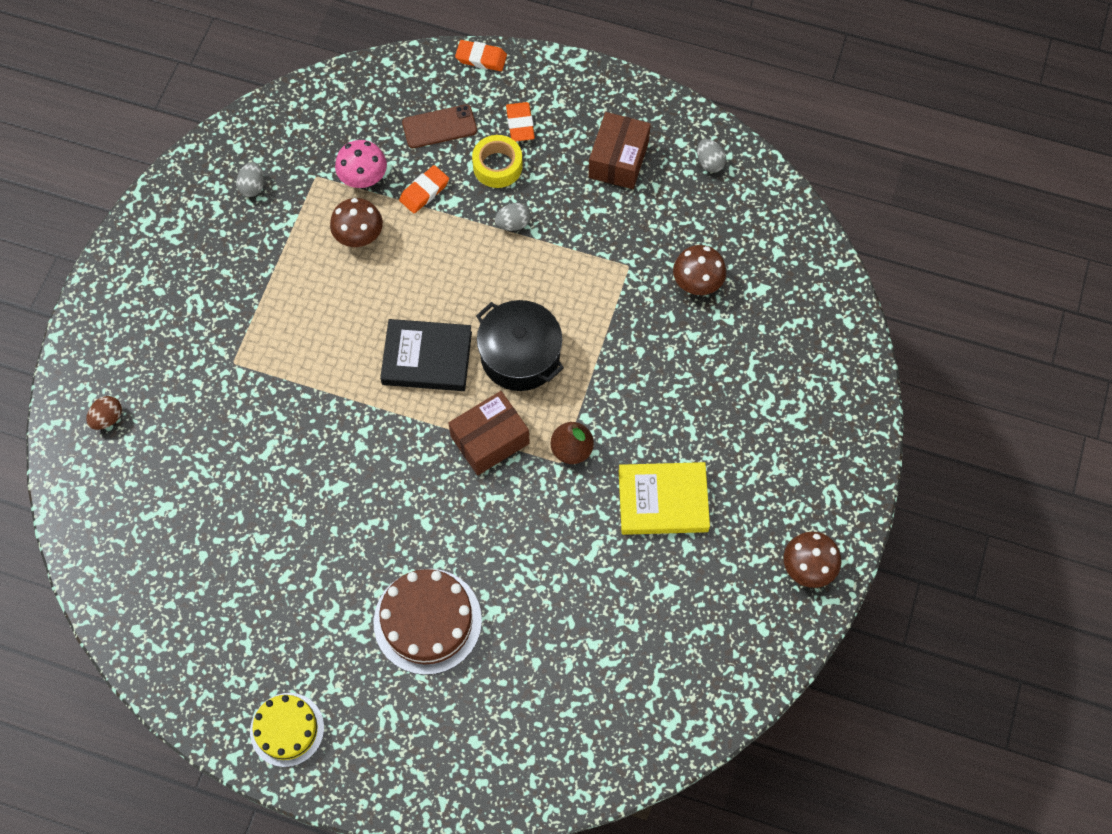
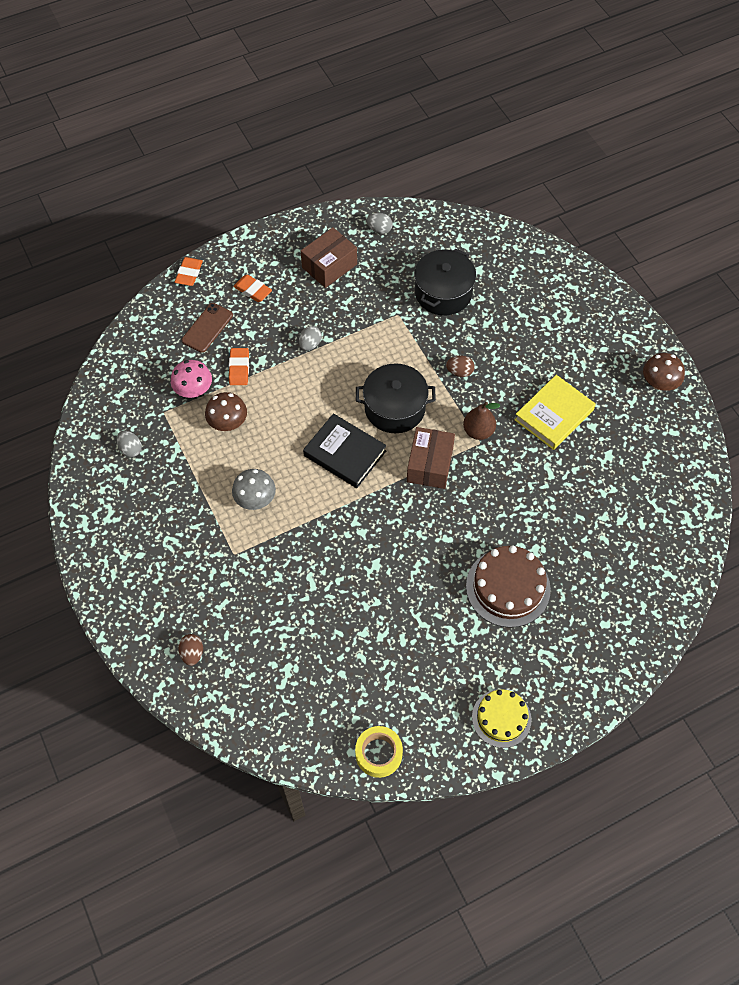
camera: 45 degrees left, 5 degrees down
(304, 329) = (255, 499): none -> grey mushroom
(427, 358) = (345, 453): black book -> black book turned 75 degrees clockwise
(481, 58) = (189, 273): orange eraser -> orange eraser turned 45 degrees counterclockwise
(497, 166) = (266, 322): yellow tape -> yellow tape (378, 754)
(618, 160) = (329, 266): brown box -> brown box turned 75 degrees clockwise
(621, 376) = (459, 372): none -> brown egg
(697, 282) = (443, 293): brown mushroom -> black pot

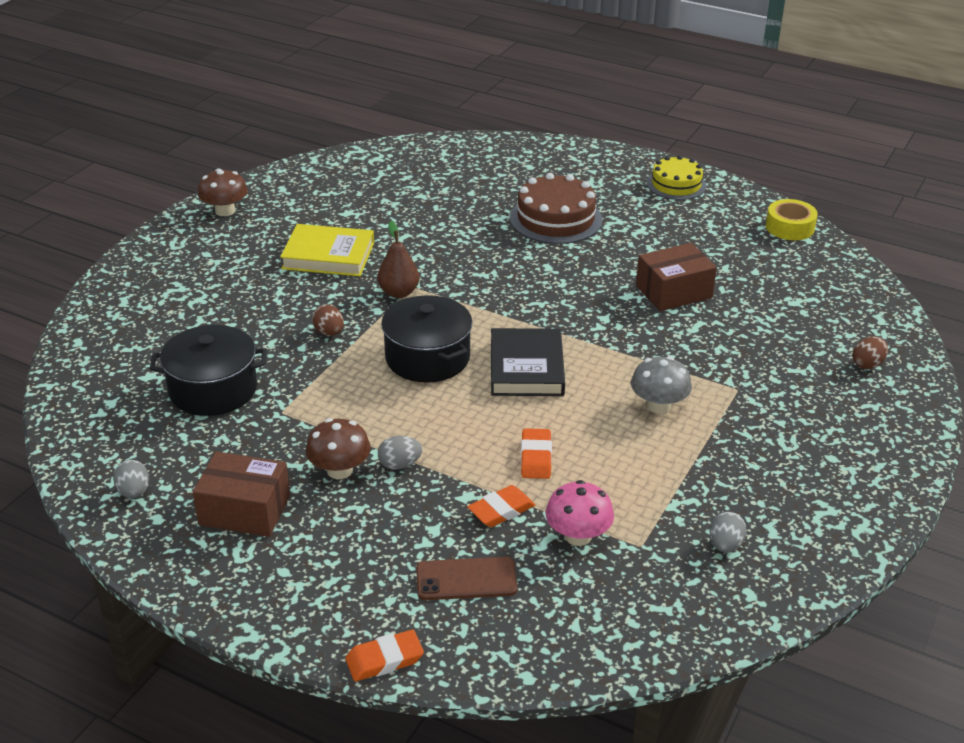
camera: 125 degrees left, 25 degrees down
(228, 422) = (589, 478): brown mushroom -> brown mushroom (339, 470)
(253, 290) = (356, 567): orange eraser -> orange eraser (536, 457)
(429, 465) = (475, 307): brown box -> brown box (673, 292)

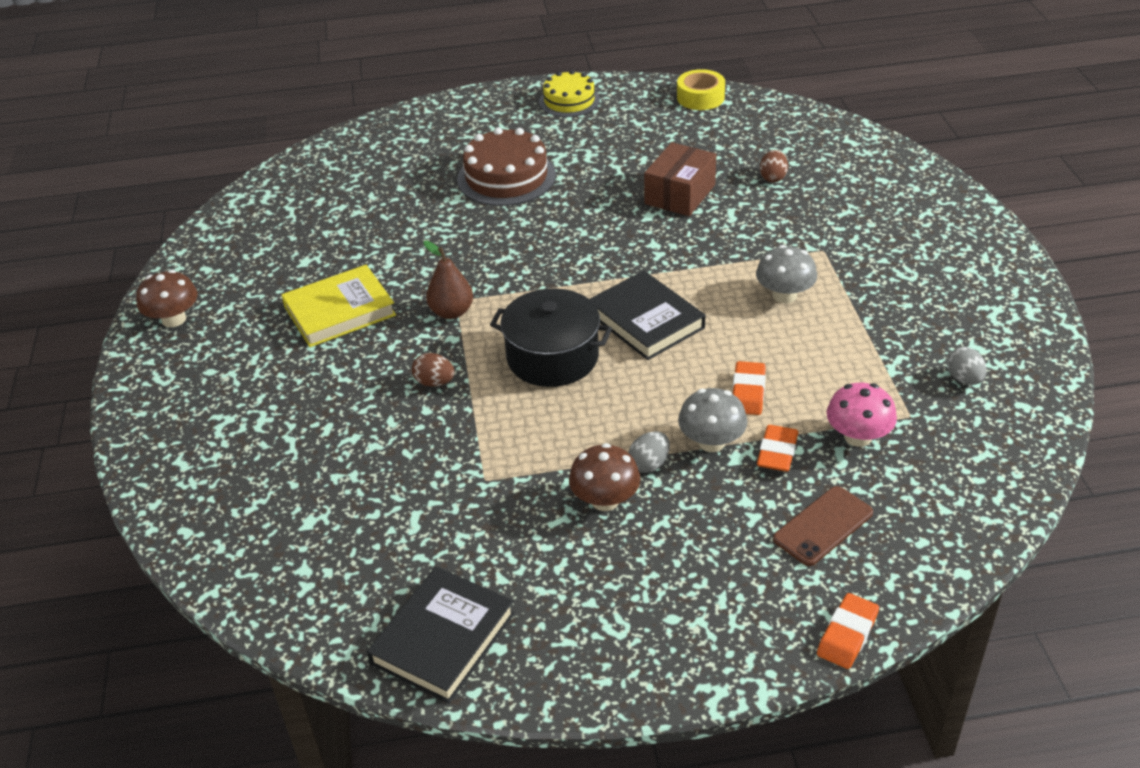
camera: 35 degrees left, 5 degrees up
(134, 492) = (443, 639): grey egg -> black book
(213, 389) = (392, 497): black pot -> none
(244, 510) = (568, 588): brown box -> none
(463, 476) = (711, 442): none -> grey mushroom
(536, 457) = (748, 392): orange eraser -> orange eraser turned 45 degrees clockwise
(867, 364) = (886, 182): brown egg -> brown egg (773, 177)

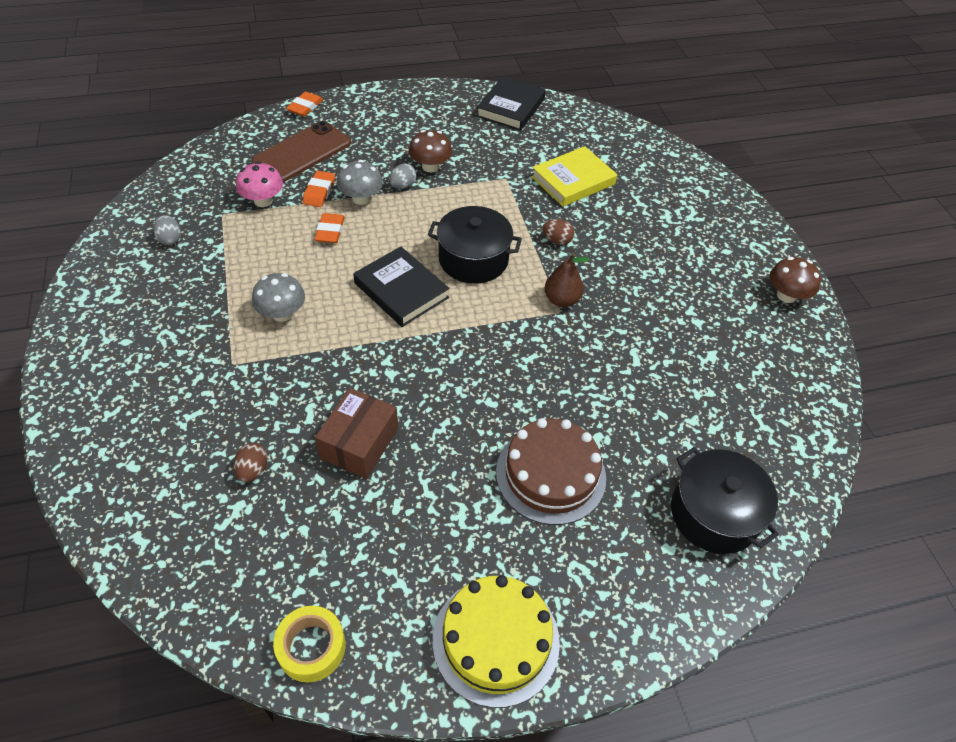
camera: 170 degrees right, 10 degrees up
(340, 311) = (654, 301): yellow book -> yellow book (573, 180)
(374, 157) = (714, 514): none -> black pot
(569, 101) = (496, 640): yellow cake -> yellow cake, size x1.50
(823, 526) = (302, 152): brown phone -> brown phone, size x1.58

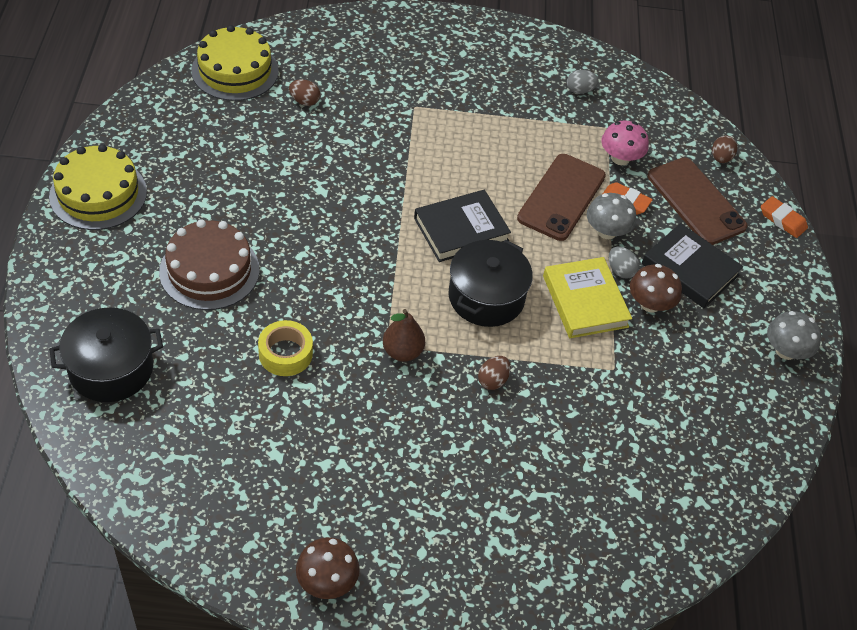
camera: 105 degrees right, 0 degrees up
(213, 569) = (235, 71): none -> yellow cake
(242, 143) = (720, 158): none -> brown egg
(282, 313) = (460, 144): grey mushroom -> grey mushroom (786, 351)
(311, 647) = (152, 105): yellow tape -> yellow tape (285, 354)
(330, 231) = (561, 197): orange eraser -> brown phone
(359, 443) = (300, 162): brown box -> none
(510, 107) = (761, 423): black book -> black book (690, 269)
(573, 180) = (595, 437): yellow book -> yellow book (585, 301)

